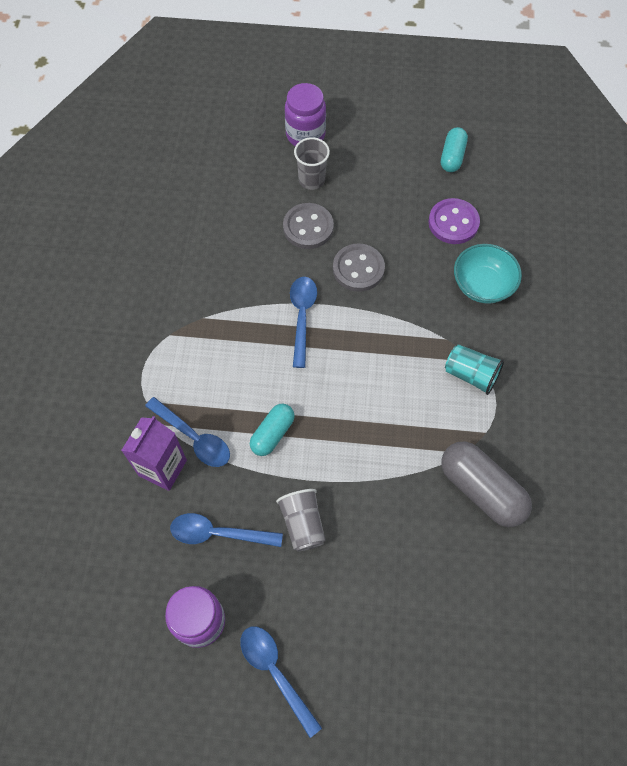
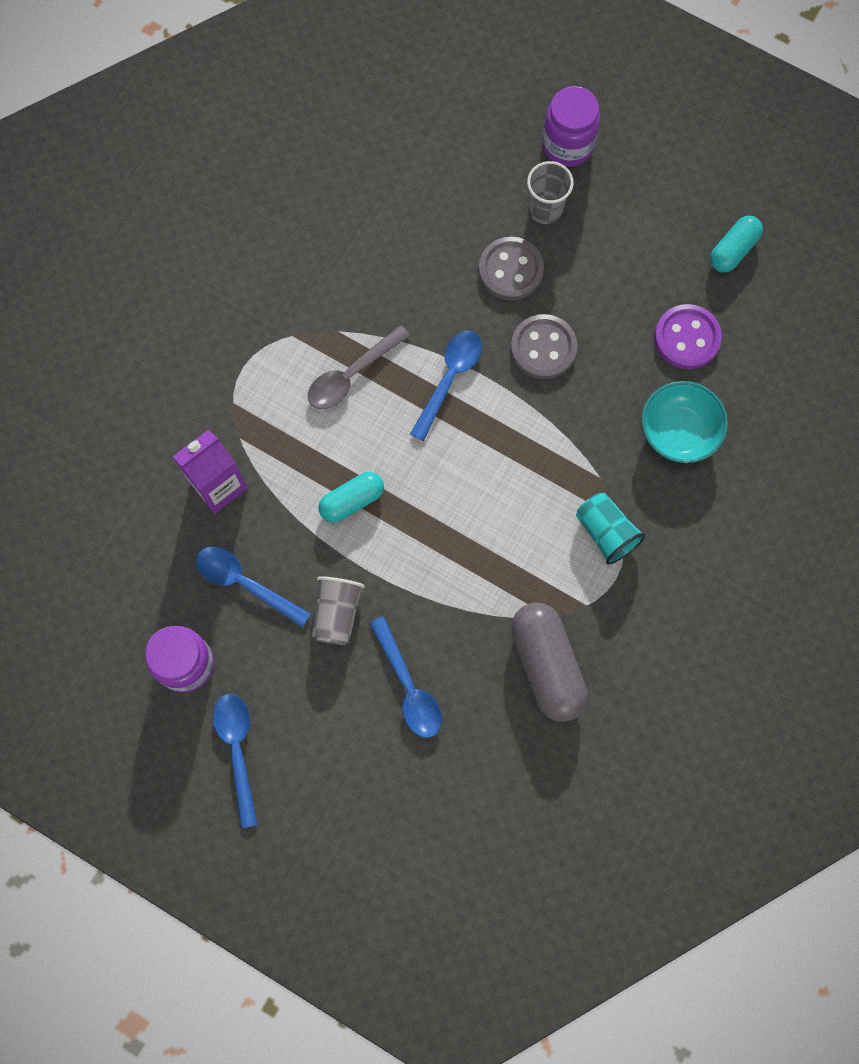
camera: 25 degrees right, 10 degrees up
(194, 437) = (266, 467): blue spoon -> blue spoon (408, 686)
(228, 343) = (352, 375): none -> grey spoon

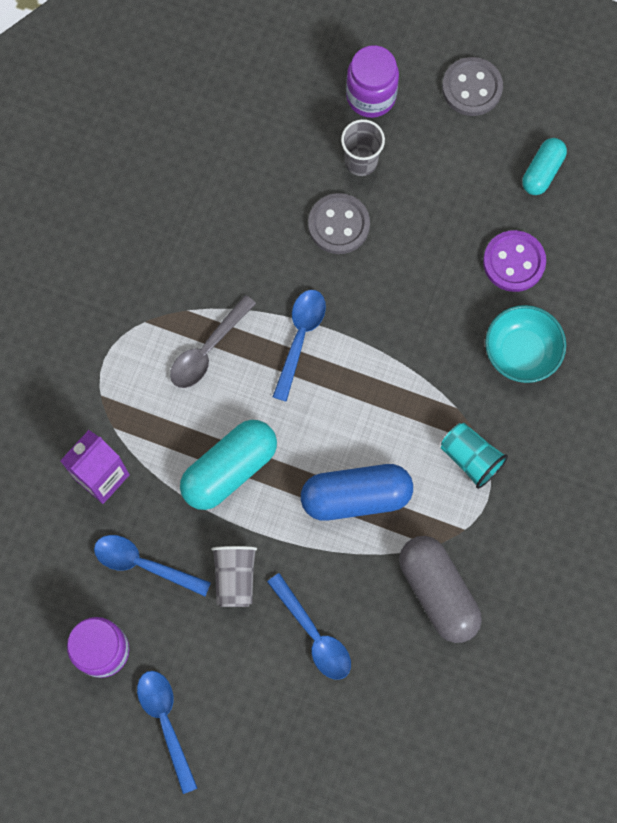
camera: 10 degrees left, 0 degrees up
(352, 501) = (229, 469): turquoise capsule -> turquoise capsule, size x1.66
(478, 551) = (356, 496): none -> blue capsule
(543, 348) = (382, 294): grey button -> grey button (472, 88)

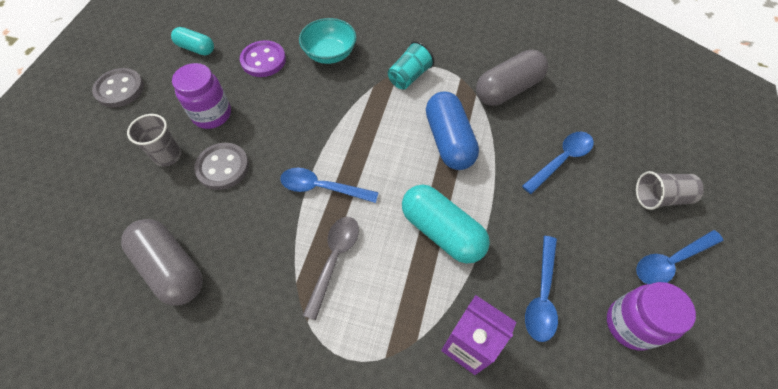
camera: 95 degrees left, 15 degrees down
(208, 349) = (334, 260): grey spoon -> grey spoon turned 105 degrees counterclockwise
(216, 185) = (171, 268): none -> grey capsule
(235, 578) = (533, 219): grey cup -> grey cup (660, 197)
(371, 96) = (110, 153): purple jar -> purple jar (212, 114)

